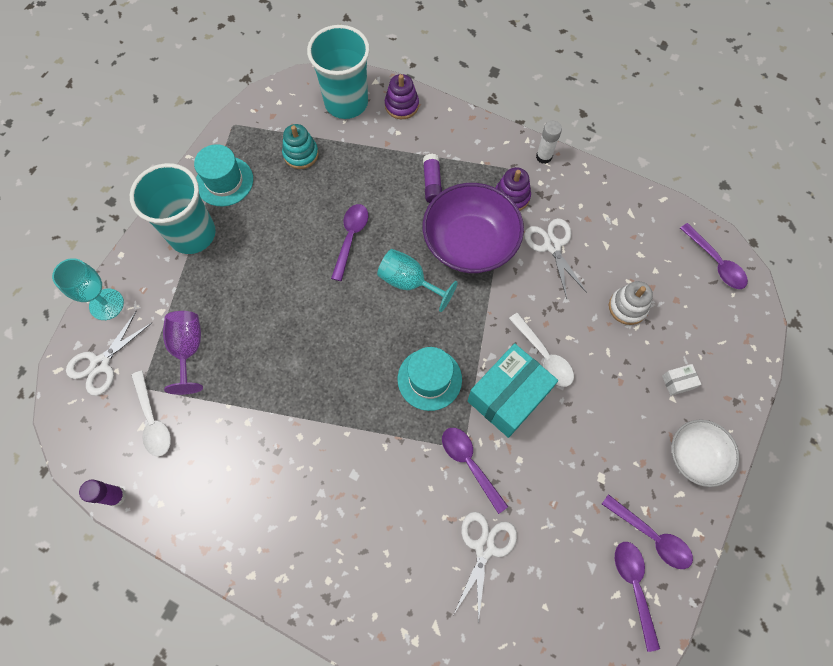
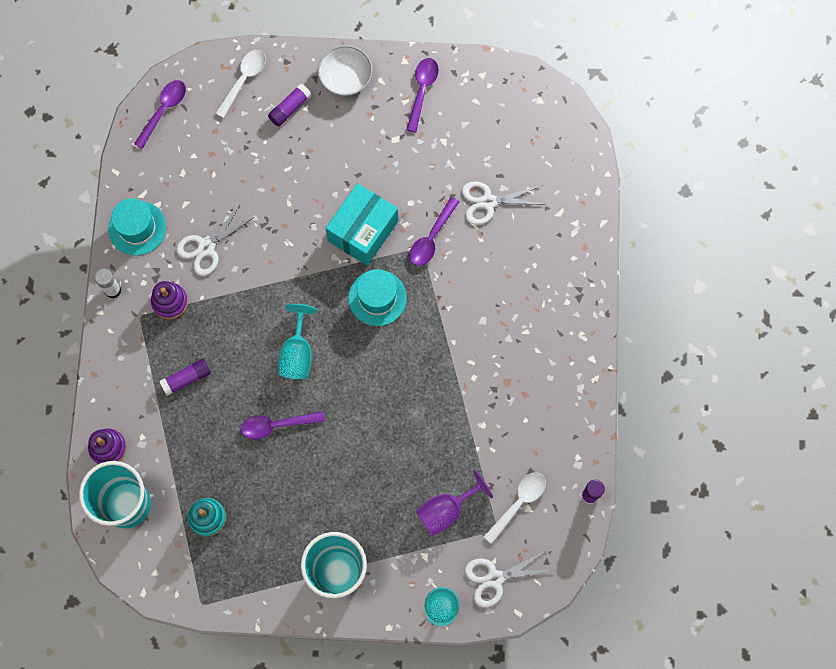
camera: 115 degrees left, 5 degrees up
(100, 364) = (495, 578): white scissors -> white scissors turned 150 degrees clockwise
(224, 181) = (269, 575): turquoise hat -> turquoise hat (137, 228)
(470, 243) = (235, 318): purple bowl -> none
(508, 396) = (363, 231): turquoise box -> turquoise box turned 75 degrees counterclockwise
(544, 356) = (314, 216): white spoon -> white spoon (244, 80)
(627, 307) = (239, 167): white stacking toy -> none
(634, 586) = (464, 91): purple spoon -> none
(677, 382) = (290, 108): white box -> purple glue stick

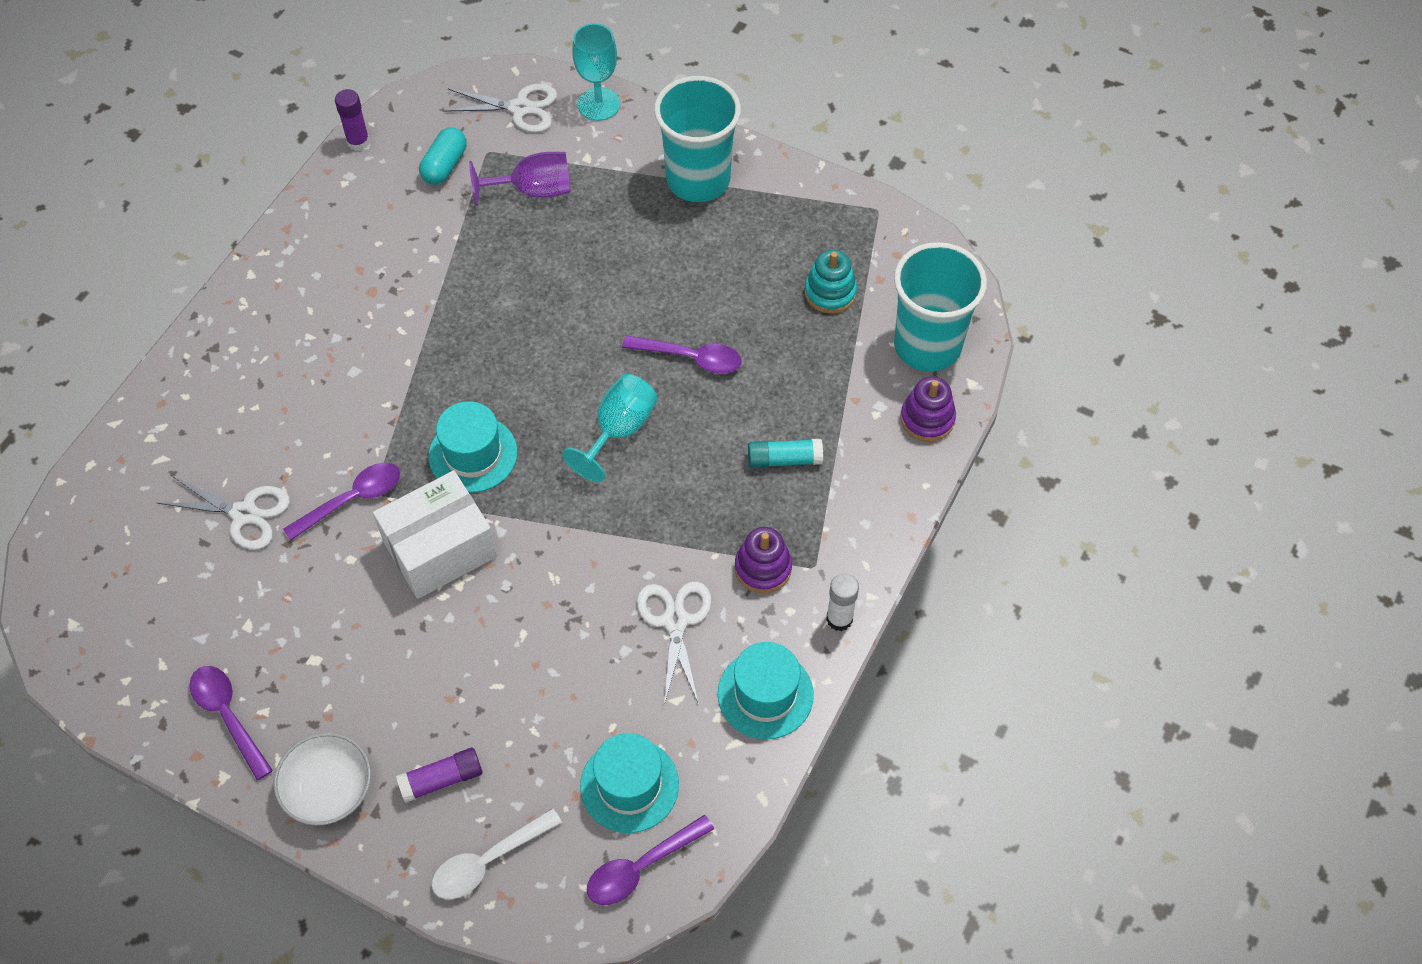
camera: 155 degrees left, 15 degrees down
(186, 378) = (784, 459): purple glue stick -> turquoise glue stick
(189, 148) = (629, 785): none -> turquoise hat
(206, 248) = (675, 621): white scissors -> white scissors turned 75 degrees counterclockwise
(363, 231) = (440, 549): turquoise box -> white box
(422, 91) = (228, 716): purple spoon -> purple spoon turned 105 degrees clockwise
(518, 503) = (445, 166): white spoon -> turquoise capsule

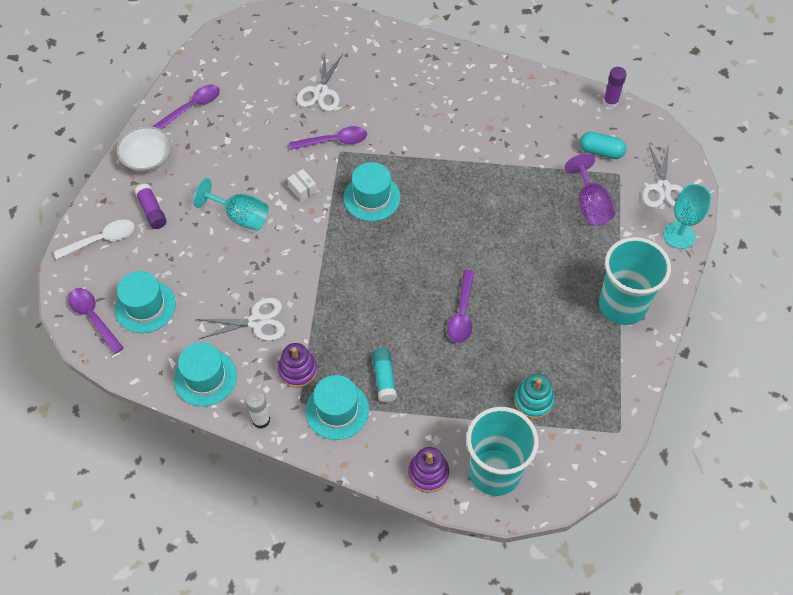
camera: 85 degrees right, 0 degrees up
(352, 499) = (334, 141): purple spoon -> purple spoon turned 60 degrees counterclockwise
(440, 549) = (302, 189): white box -> white box, size x0.41
(488, 861) = (101, 240): white spoon -> white spoon turned 105 degrees clockwise
(619, 430) = (398, 276): turquoise goblet -> turquoise goblet (240, 216)
(830, 520) = (337, 410): none -> turquoise hat

